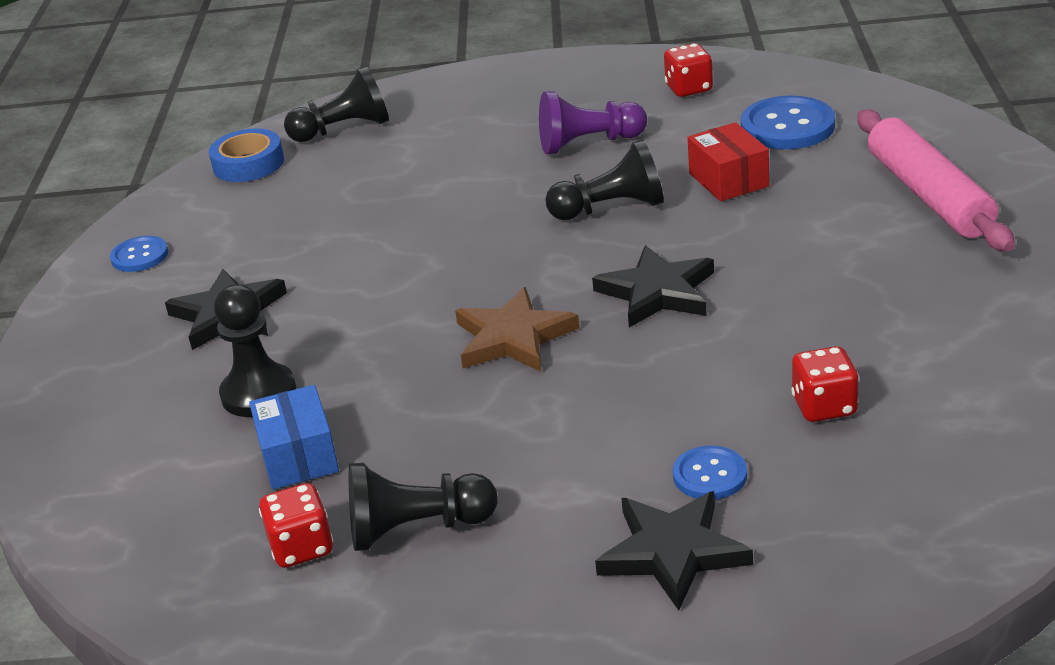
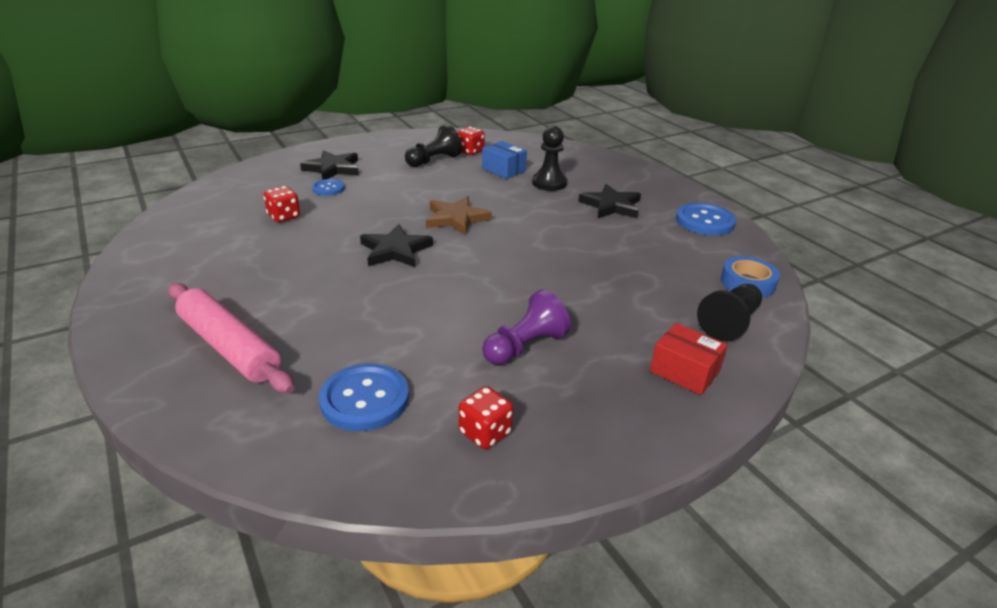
camera: 145 degrees right, 0 degrees up
(140, 256) = (704, 221): blue button -> blue button, size x1.72
(611, 208) = (461, 295): black pawn -> none
(728, 180) = (391, 332): red box -> red box (684, 371)

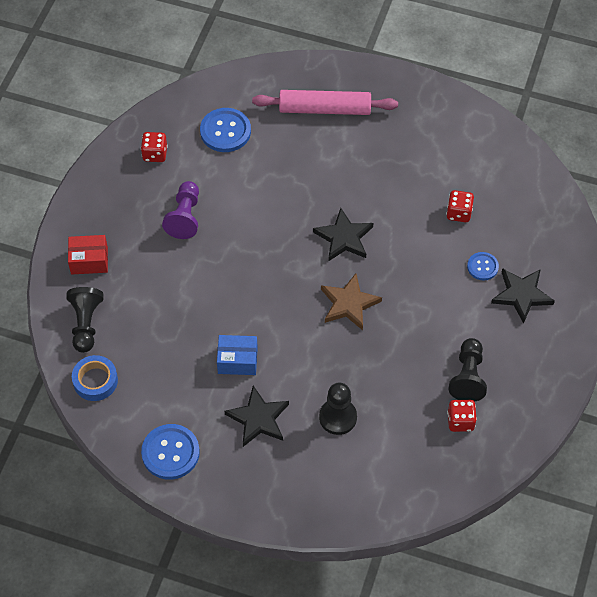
camera: 140 degrees right, 25 degrees up
(503, 170) = (396, 410): blue box -> blue box (237, 360)

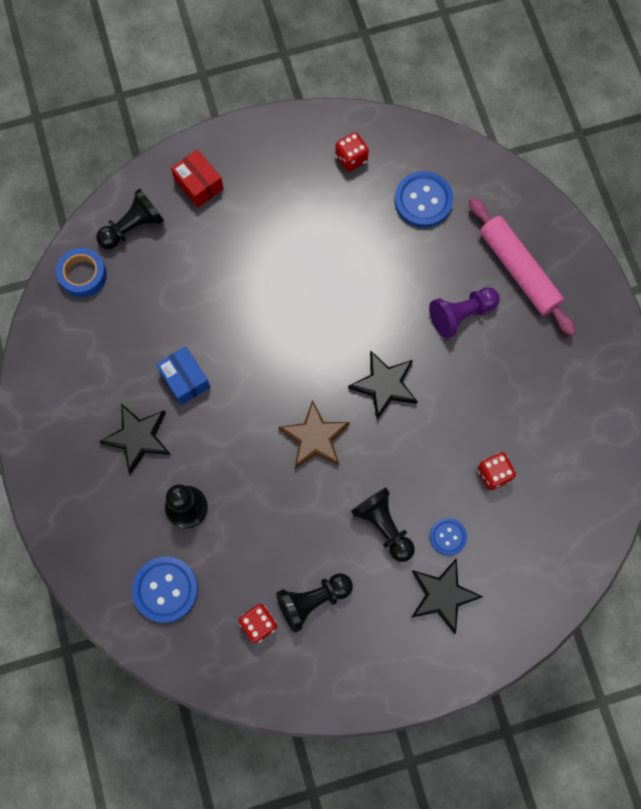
camera: 55 degrees right, 15 degrees up
(170, 452) = (54, 386): blue button -> blue button (165, 589)
(185, 217) = (303, 231): purple pawn -> purple pawn (461, 315)
(446, 300) = (383, 526): none -> black pawn

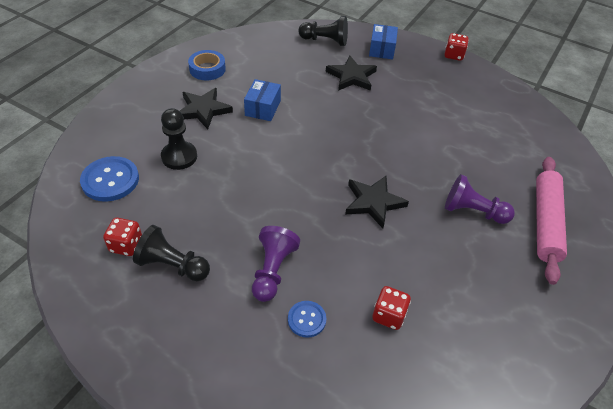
camera: 45 degrees right, 25 degrees down
(83, 275) = (275, 38): blue tape -> blue tape (207, 69)
(198, 184) = (382, 49): red box -> blue box
(315, 438) = (295, 189): brown star -> none
(351, 158) = (485, 96): red dice -> red dice (453, 55)
(383, 526) = (272, 271): black pawn -> purple pawn
(423, 200) = (512, 143): blue button -> none
(442, 595) = (254, 351): black star -> black star (351, 76)

